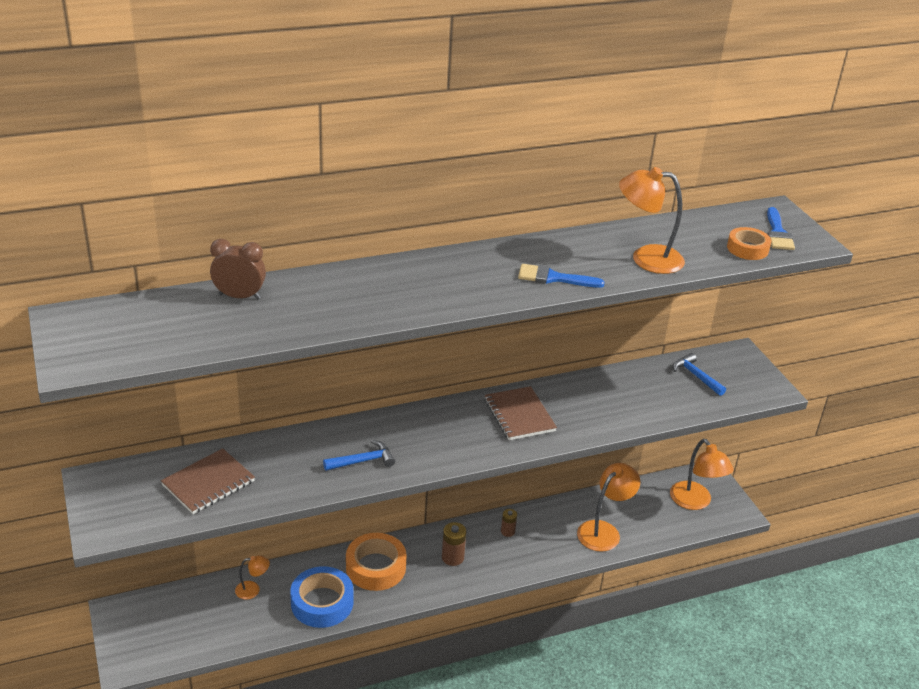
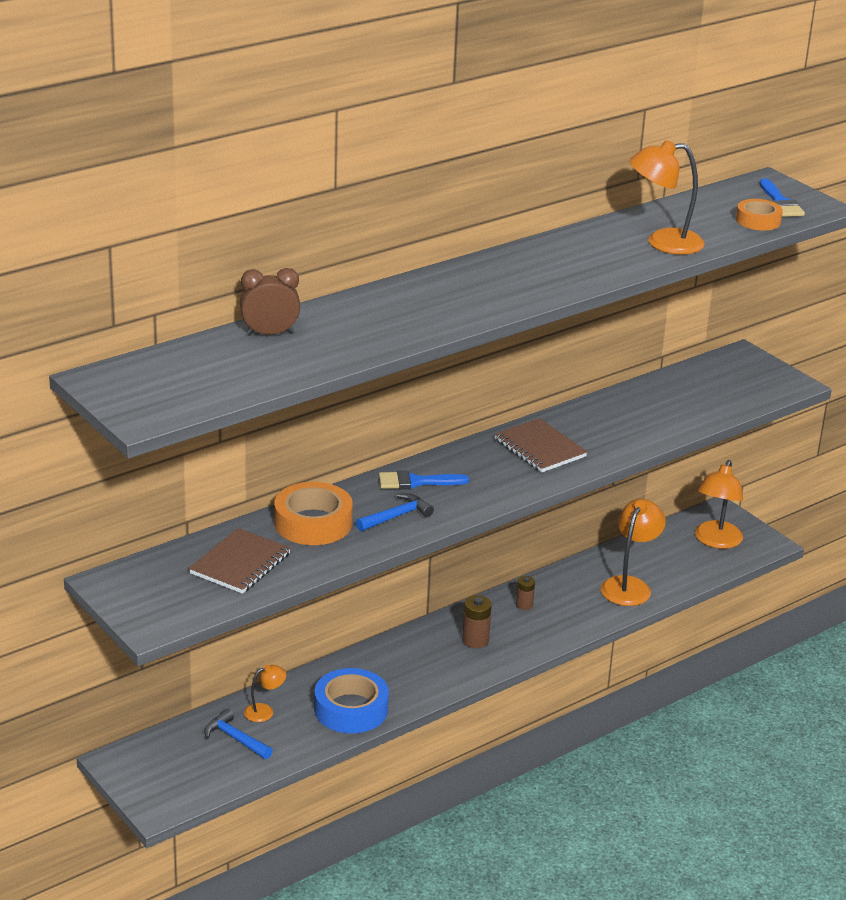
camera: 15 degrees left, 5 degrees down
(376, 567) = (394, 665): orange tape -> orange tape (313, 523)
(553, 278) = (581, 273): blue brush -> blue brush (416, 482)
(695, 502) = (716, 541): orange lamp -> orange lamp turned 60 degrees clockwise
(696, 376) = (707, 383): blue hammer -> blue hammer (235, 738)

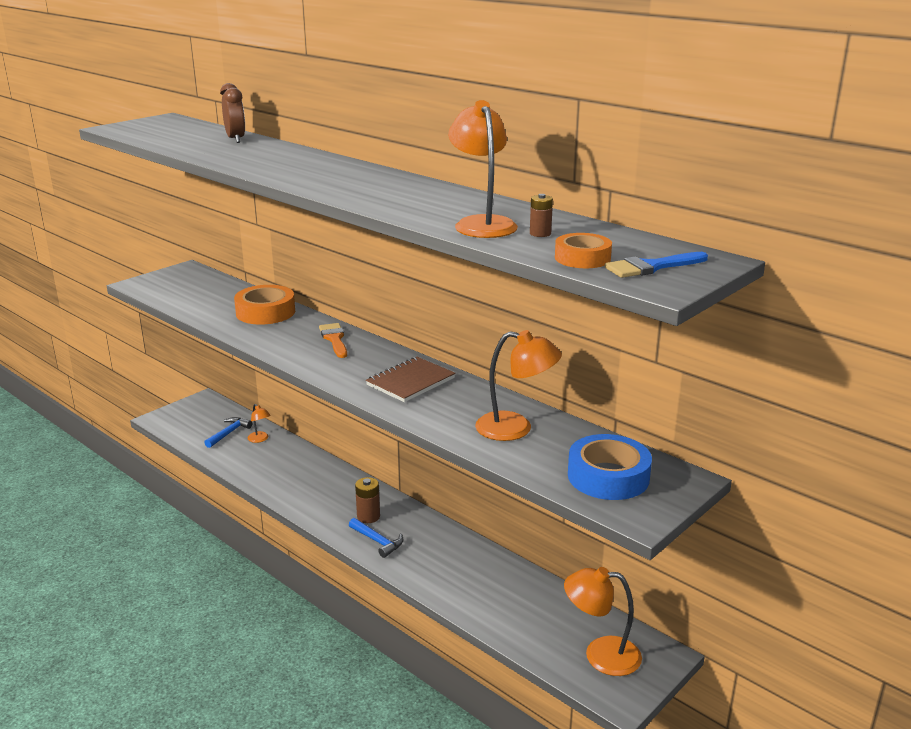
camera: 80 degrees right, 5 degrees down
(240, 564) = (209, 298): brown notebook -> none
(351, 709) = (267, 471): blue tape -> blue tape (608, 476)
(396, 516) = (280, 337): blue hammer -> blue hammer (377, 541)
(416, 482) = (334, 339): blue brush -> orange brush
(524, 605) = (429, 537): brown battery -> brown battery (540, 233)
(629, 585) = (486, 597): orange lamp -> orange lamp (515, 428)

